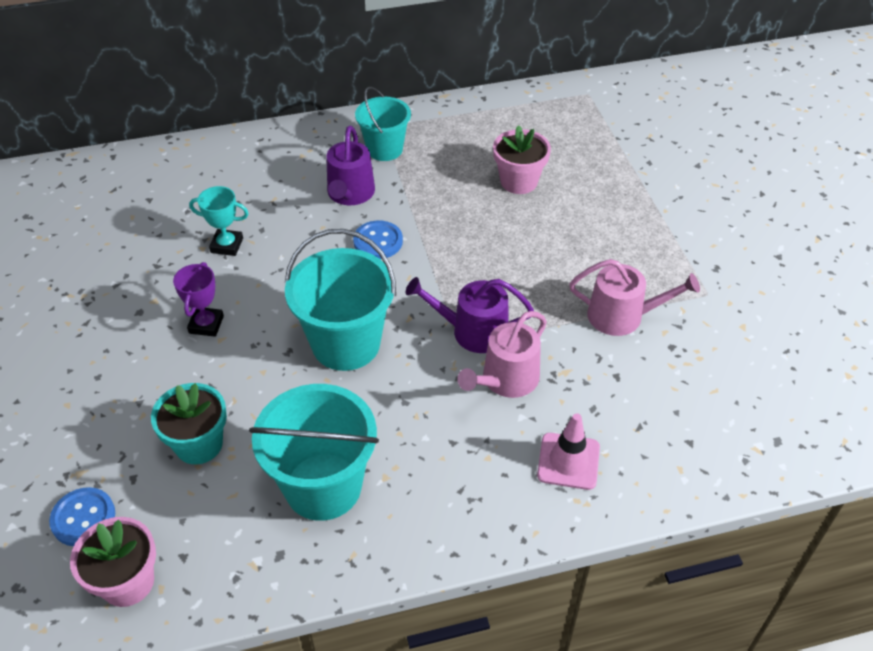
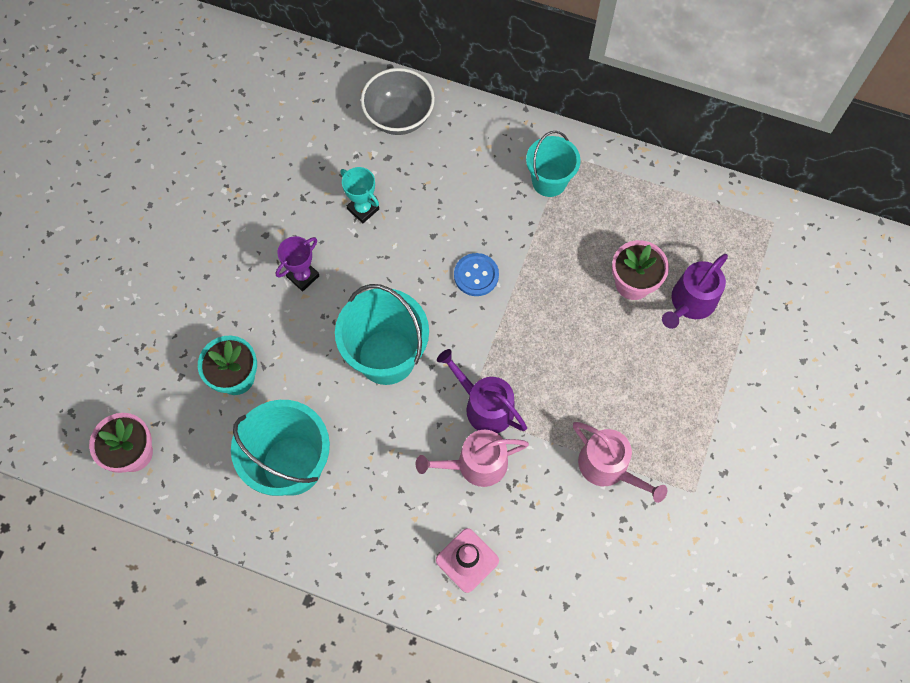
camera: 35 degrees right, 20 degrees up
(83, 518) = (134, 387): blue button -> none
(207, 166) = (399, 117): none -> grey bowl
(350, 194) = (488, 213): purple watering can -> purple watering can (690, 302)

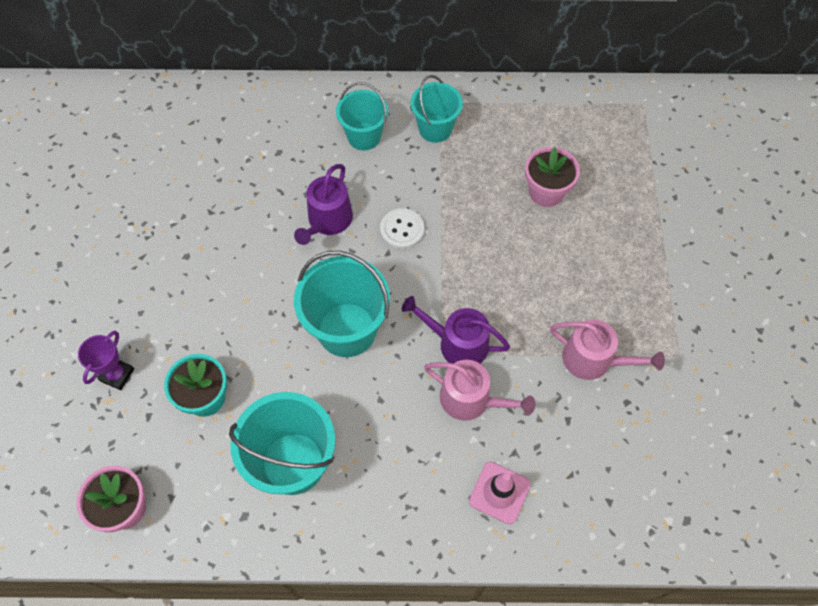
camera: 20 degrees left, 5 degrees down
(303, 276) = (237, 282): purple trophy -> purple trophy (117, 375)
(363, 209) = (272, 204): turquoise trophy -> none
(399, 117) = (275, 115): grey bowl -> none
(476, 167) = (364, 136): none -> turquoise bucket
(476, 275) = (402, 229): blue button -> white button
(476, 464) = (471, 399): pink watering can -> pink watering can turned 120 degrees counterclockwise
(690, 302) = (603, 192): purple watering can -> purple watering can (328, 221)

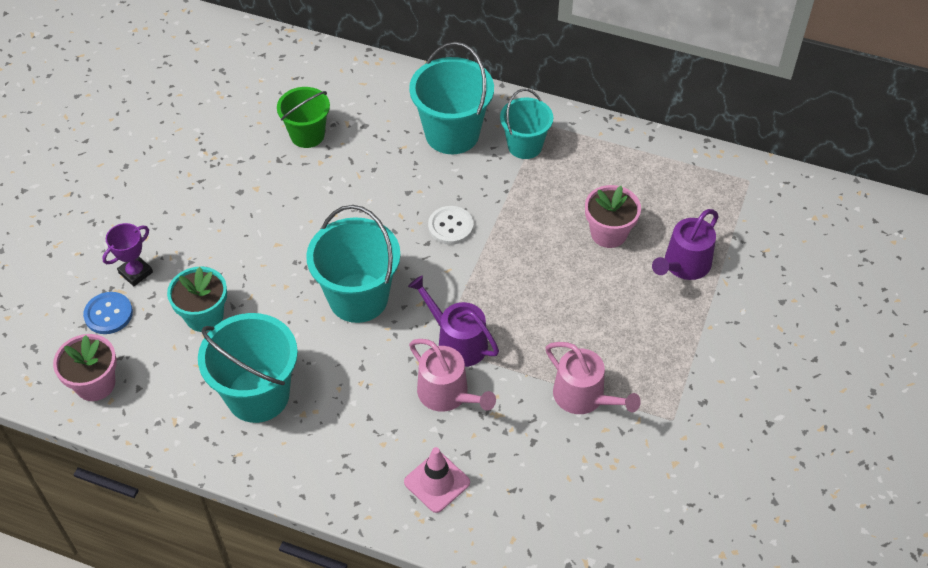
camera: 20 degrees right, 10 degrees down
(107, 428) = (108, 314): none -> blue button
(227, 178) = (307, 135): none -> green bucket
(328, 221) = (383, 198): purple watering can -> purple watering can (684, 265)
(364, 136) = (452, 134): turquoise bucket -> turquoise bucket, size x1.58

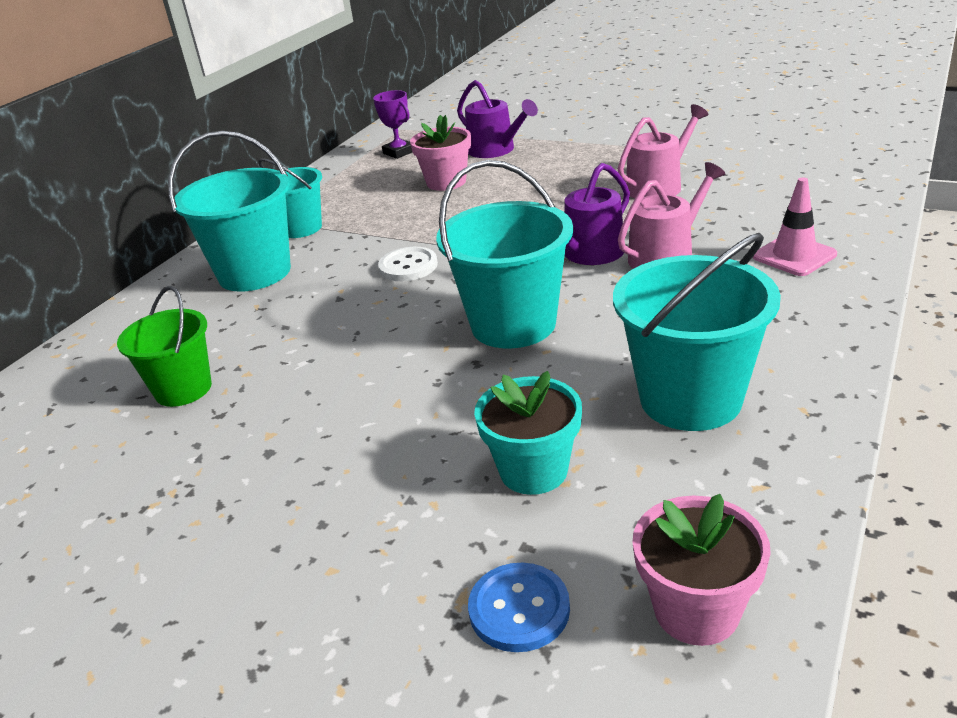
camera: 80 degrees left, 20 degrees down
(136, 273) = (419, 576): purple trophy -> purple trophy (399, 152)

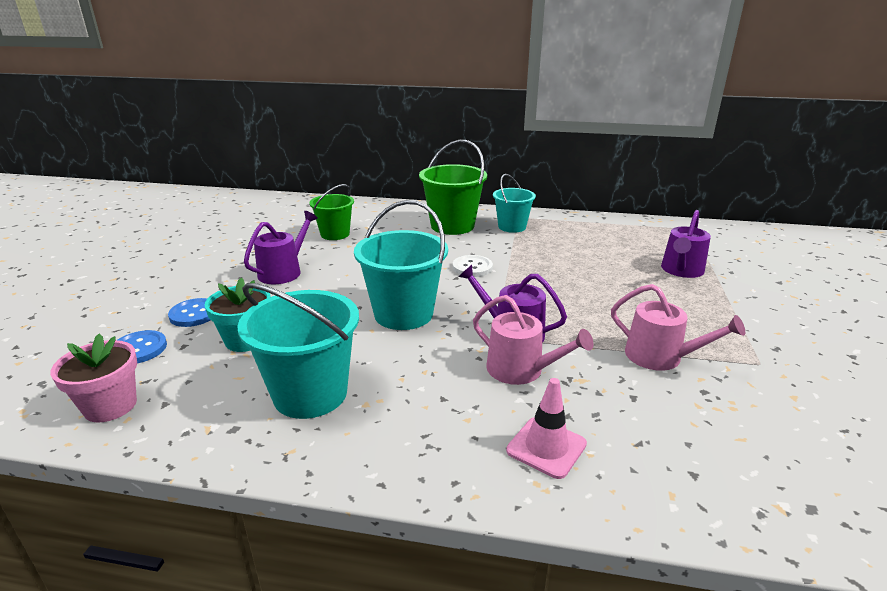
camera: 70 degrees right, 5 degrees down
(254, 273) = (452, 226): turquoise bucket -> green bucket
(303, 445) = (283, 272): none -> purple watering can
(399, 152) = (647, 235): purple trophy -> none
(414, 548) = (194, 314): none -> blue button
(446, 182) = (606, 260): pink flower pot -> none

